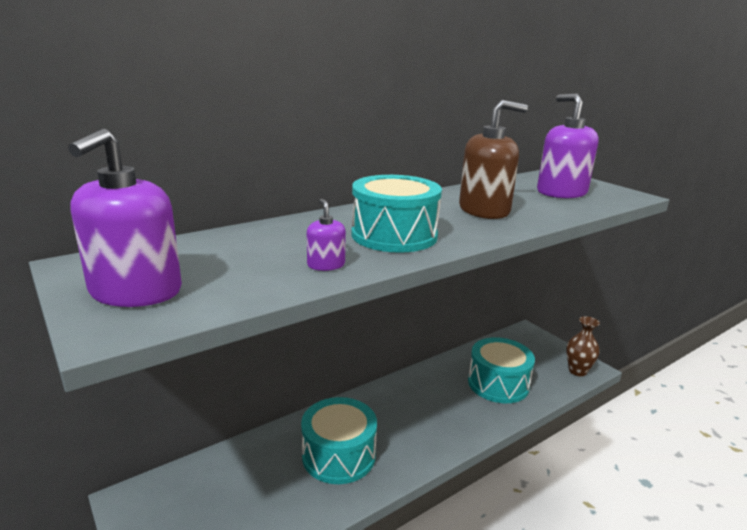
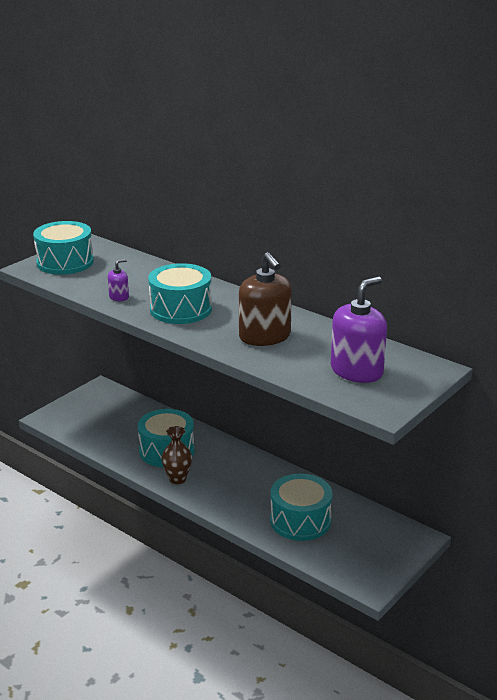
camera: 75 degrees right, 5 degrees up
(135, 291) = (65, 262): purple soap dispenser -> turquoise drum
(577, 371) = (357, 575): brown vase -> brown vase (177, 479)

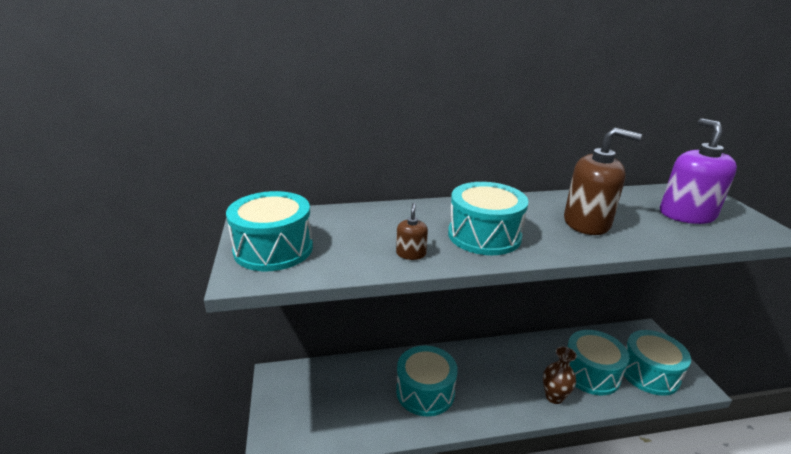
camera: 50 degrees left, 0 degrees up
(119, 297) = (411, 254): purple soap dispenser -> brown soap dispenser
(177, 479) = (475, 410): brown vase -> brown vase (554, 397)
(348, 553) = (649, 373): none -> turquoise drum

